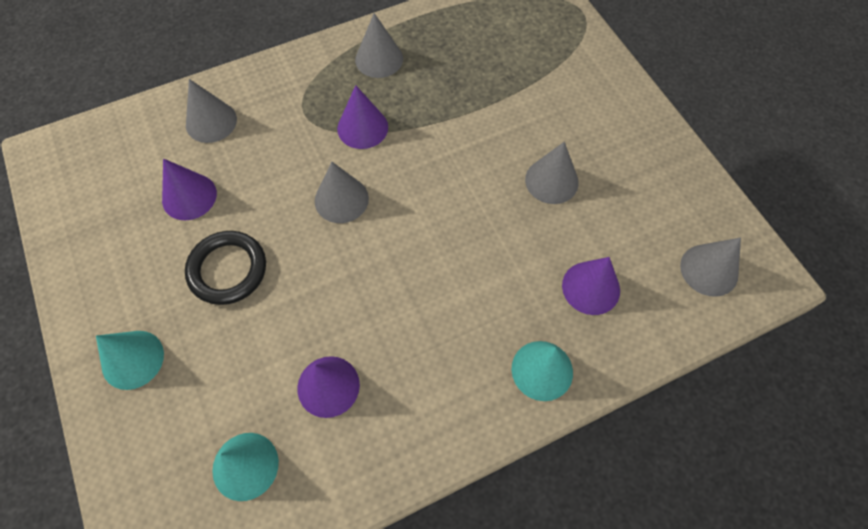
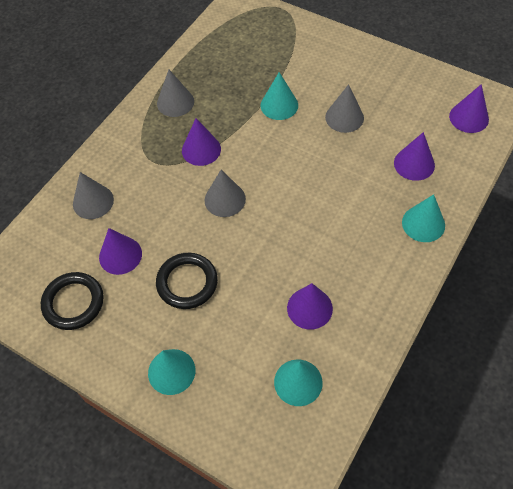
camera: 30 degrees left, 5 degrees down
(106, 219) = (73, 302): none -> black ring
(488, 124) = (279, 105): none -> turquoise cone
(709, 270) = (469, 117): grey cone -> purple cone

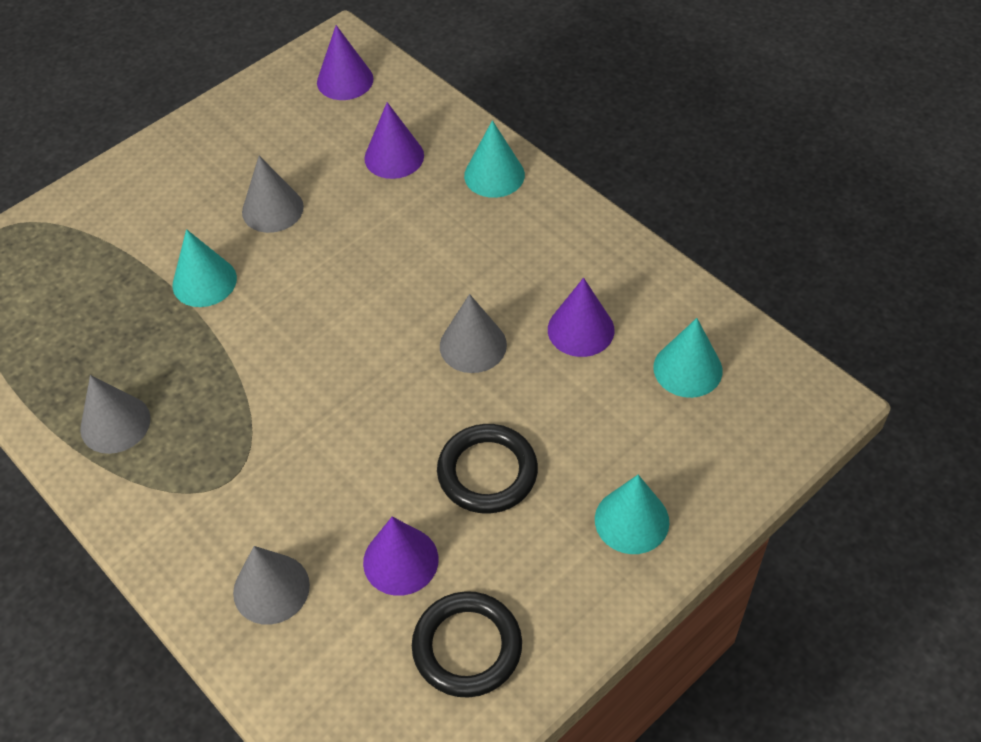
camera: 75 degrees left, 5 degrees down
(201, 149) = (239, 405): purple cone -> none
(225, 199) = (354, 392): grey cone -> grey cone (473, 345)

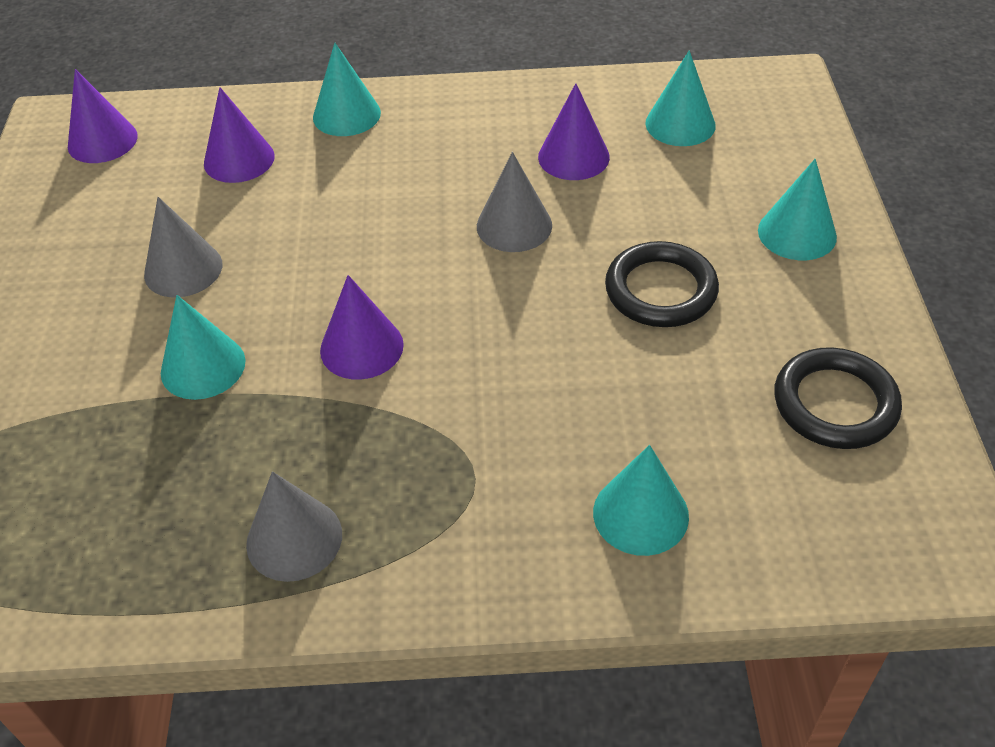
camera: 50 degrees left, 5 degrees down
(271, 588) = (640, 514): grey cone -> turquoise cone
(400, 560) = (699, 399): purple cone -> purple cone (361, 347)

